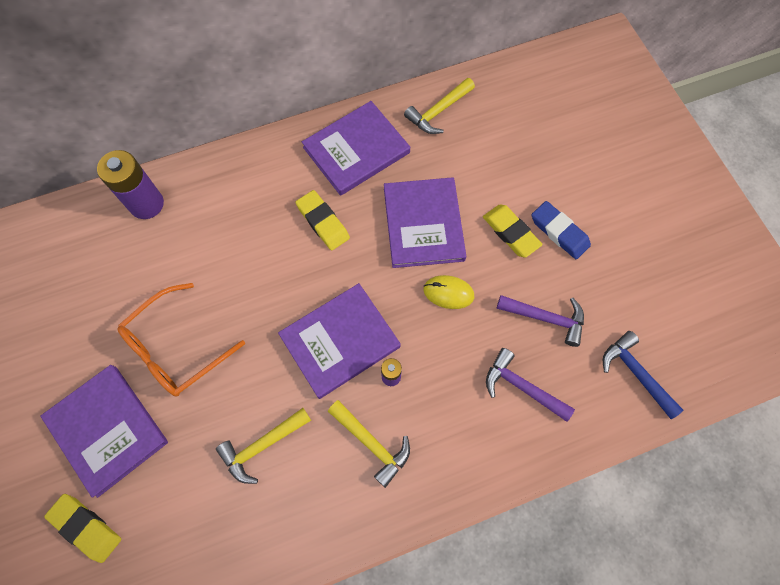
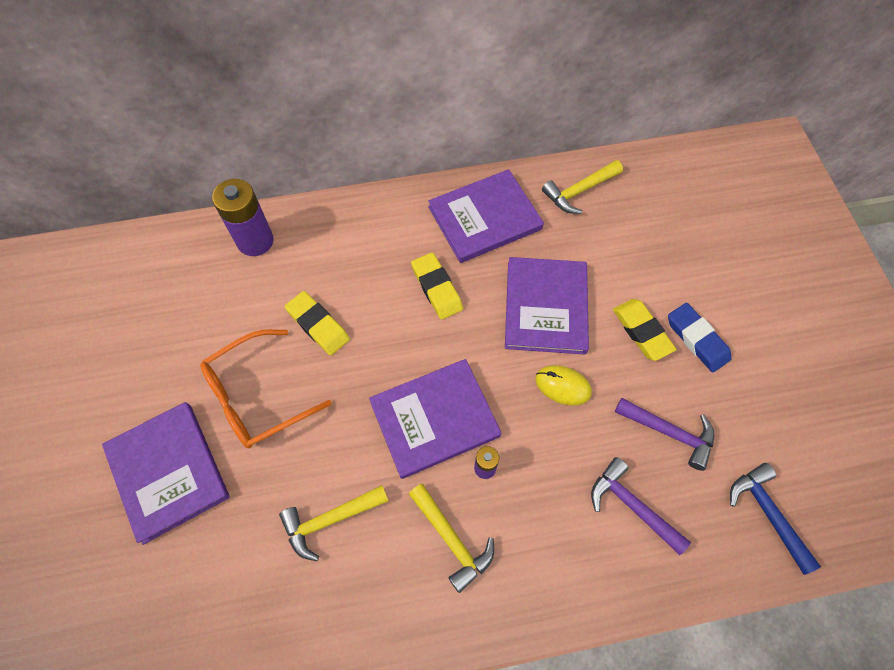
camera: 10 degrees right, 5 degrees down
(86, 527) = (124, 575): yellow eraser -> yellow eraser (318, 325)

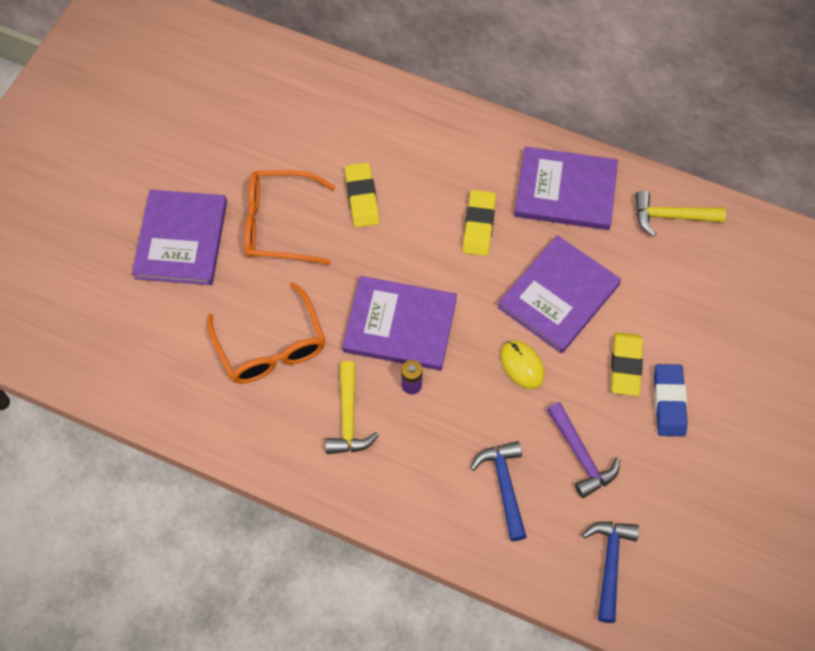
camera: 35 degrees right, 0 degrees up
(255, 241) = (359, 99): purple battery -> none
(329, 520) = (271, 346): yellow hammer -> orange glasses
(631, 505) = (504, 485): purple hammer -> blue hammer

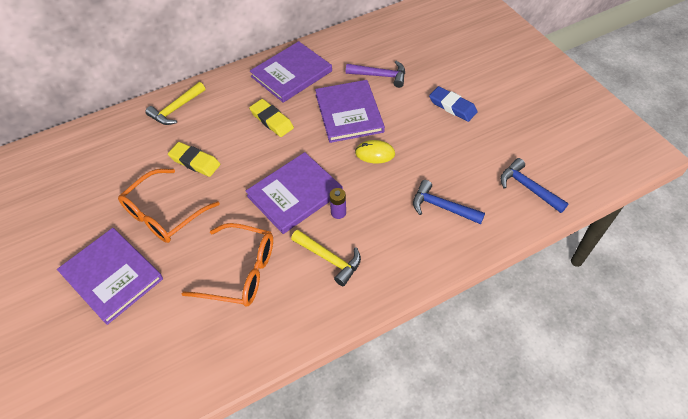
camera: 50 degrees left, 10 degrees down
(581, 456) = (452, 161): purple hammer -> purple hammer (380, 76)
(625, 366) = (416, 111): yellow eraser -> none
(670, 217) = (349, 45): yellow hammer -> yellow hammer (176, 109)

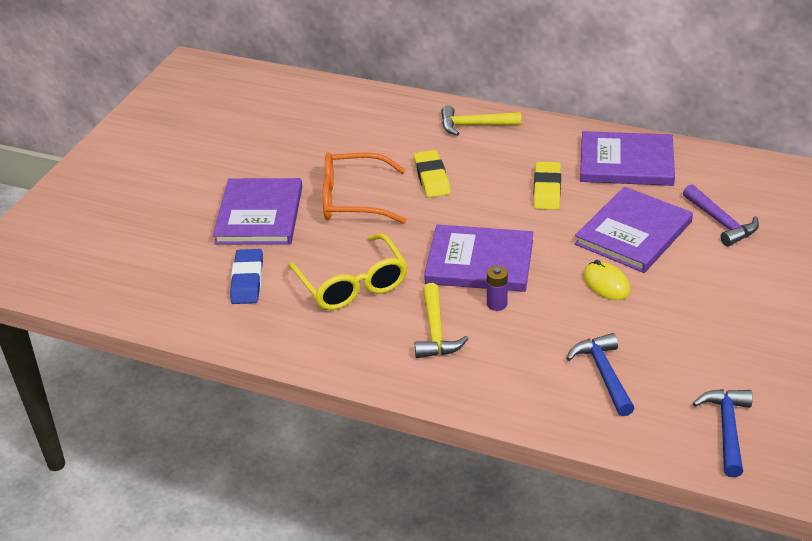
camera: 50 degrees right, 15 degrees down
(240, 272) = (352, 284): orange glasses -> yellow glasses
(452, 106) = (760, 302): blue eraser -> blue eraser (247, 280)

